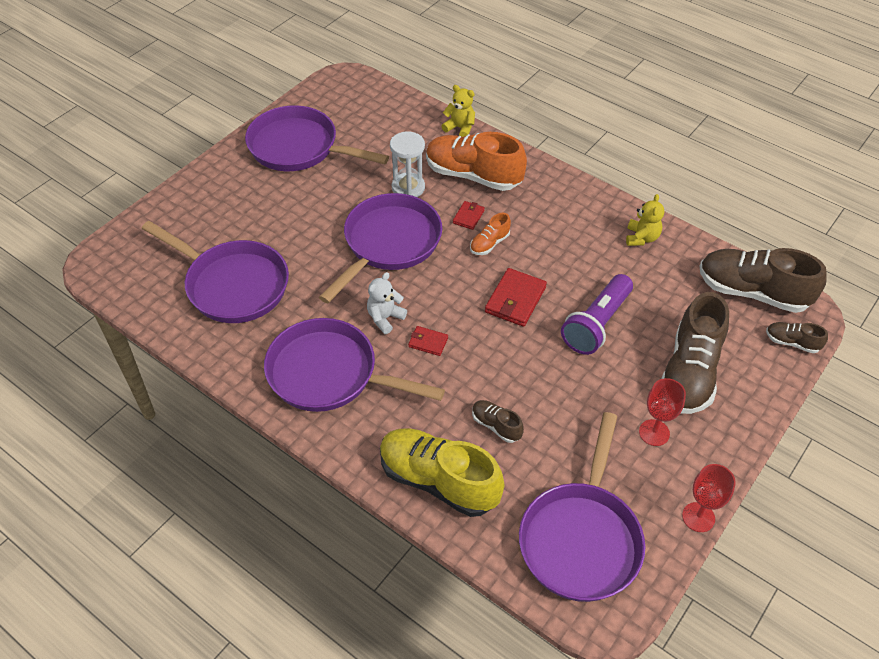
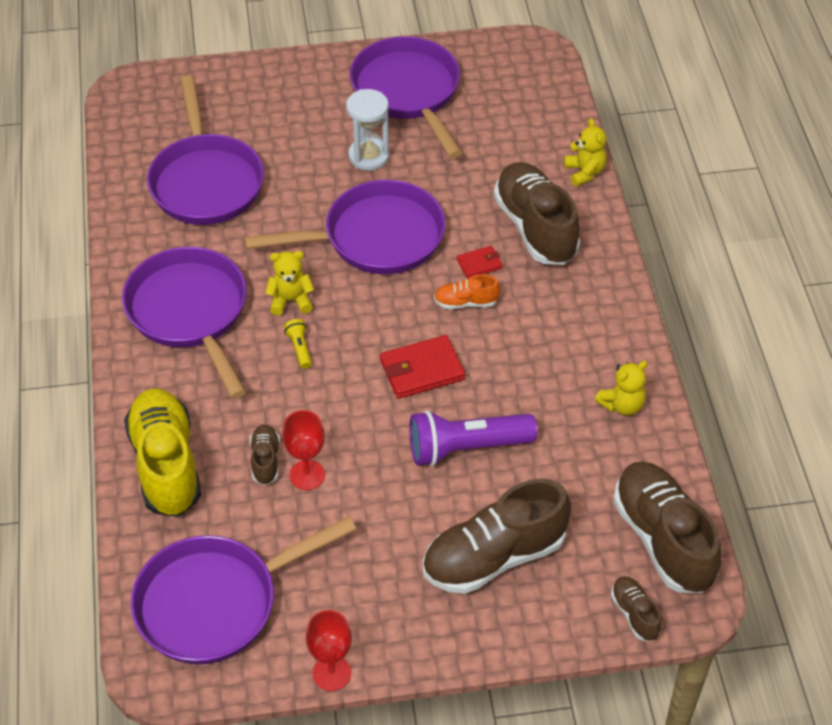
camera: 45 degrees right, 0 degrees up
(385, 318) = (290, 300): white teddy bear -> yellow teddy bear
(408, 187) = (459, 197): white hourglass -> white hourglass (369, 156)
(428, 342) = (299, 348): red wallet -> yellow flashlight
(473, 175) = (535, 228): orange shoe -> brown shoe
(654, 432) = (389, 577): red goblet -> red goblet (307, 475)

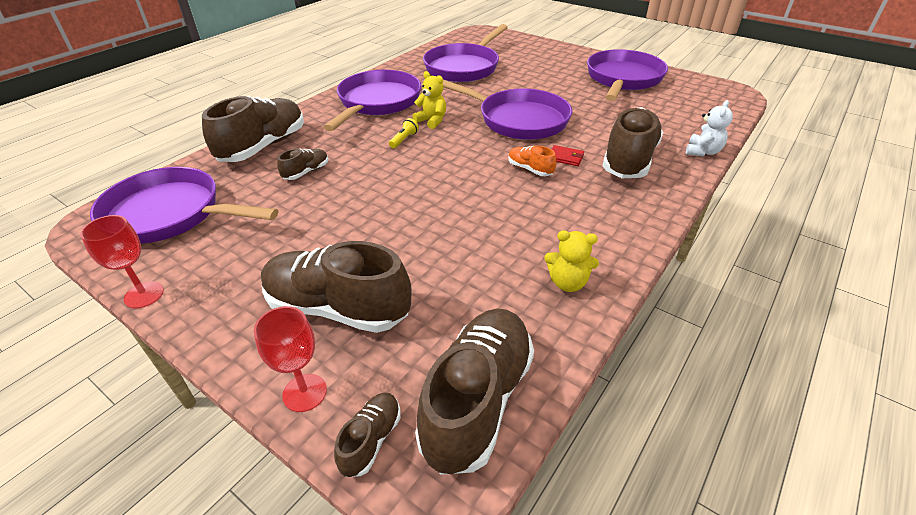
camera: 45 degrees right, 10 degrees down
(166, 464) = (263, 146): yellow shoe -> brown shoe
(307, 475) = (313, 191): red goblet -> red goblet (304, 392)
(369, 156) = (563, 91): white hourglass -> none
(421, 370) = (454, 183): red wallet -> none
(466, 448) = (419, 236): purple flashlight -> none
(584, 172) = (702, 152): yellow teddy bear -> white teddy bear

